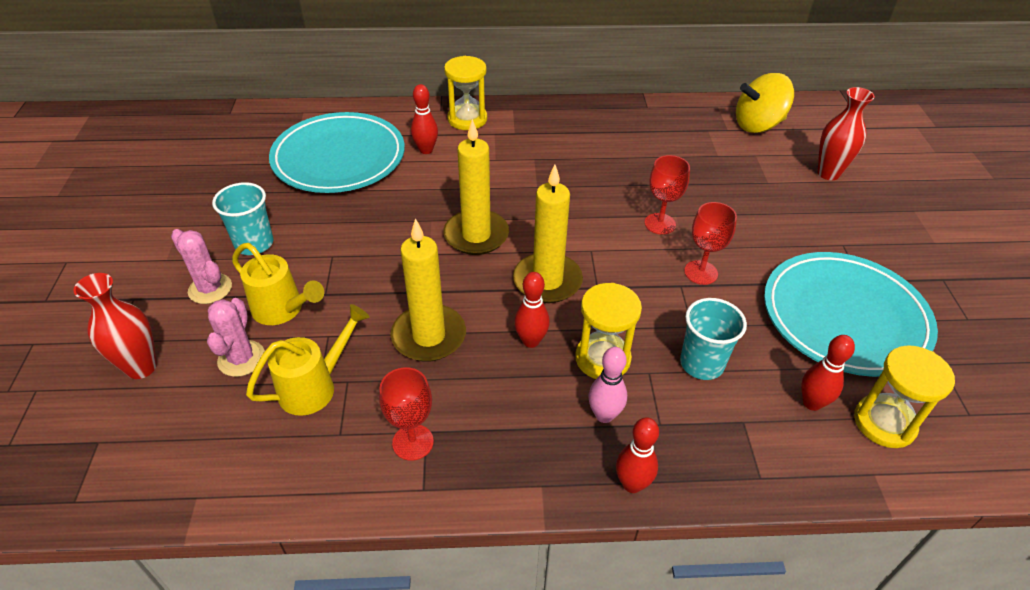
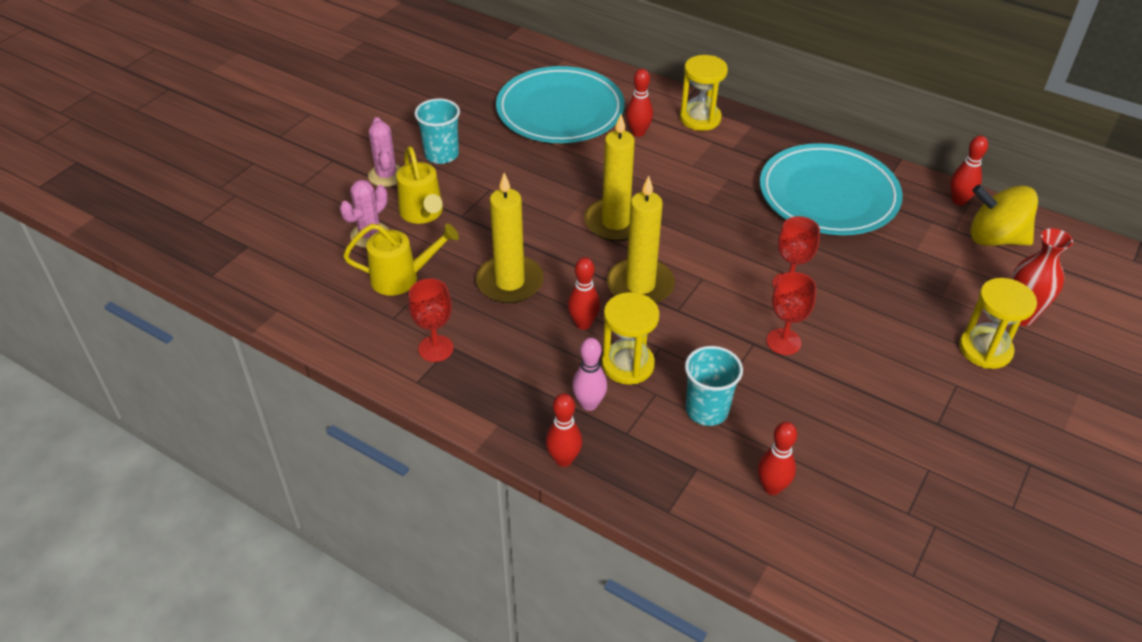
camera: 35 degrees right, 0 degrees up
(141, 367) = (304, 210): red vase -> none
(709, 108) = (959, 200): none -> red bowling pin
(844, 317) = (882, 443): turquoise plate -> turquoise plate (828, 195)
(884, 423) = (821, 536): yellow hourglass -> yellow hourglass (985, 349)

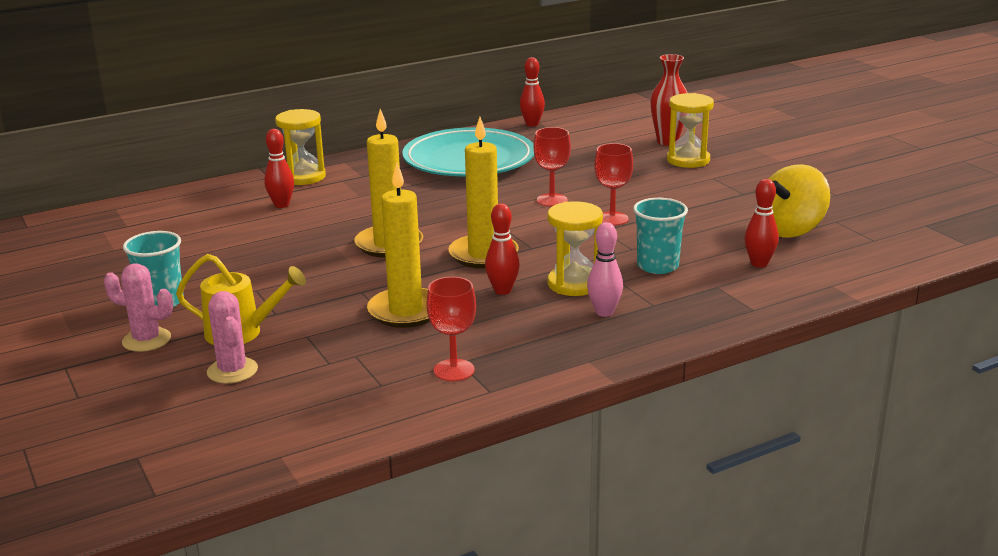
camera: 60 degrees left, 20 degrees down
(402, 278) = (326, 366): yellow watering can -> none
(560, 111) = (192, 229): turquoise plate -> none
(564, 459) = (659, 339): red bowling pin -> none
(995, 238) = (584, 126): yellow spinning top -> yellow spinning top (790, 229)

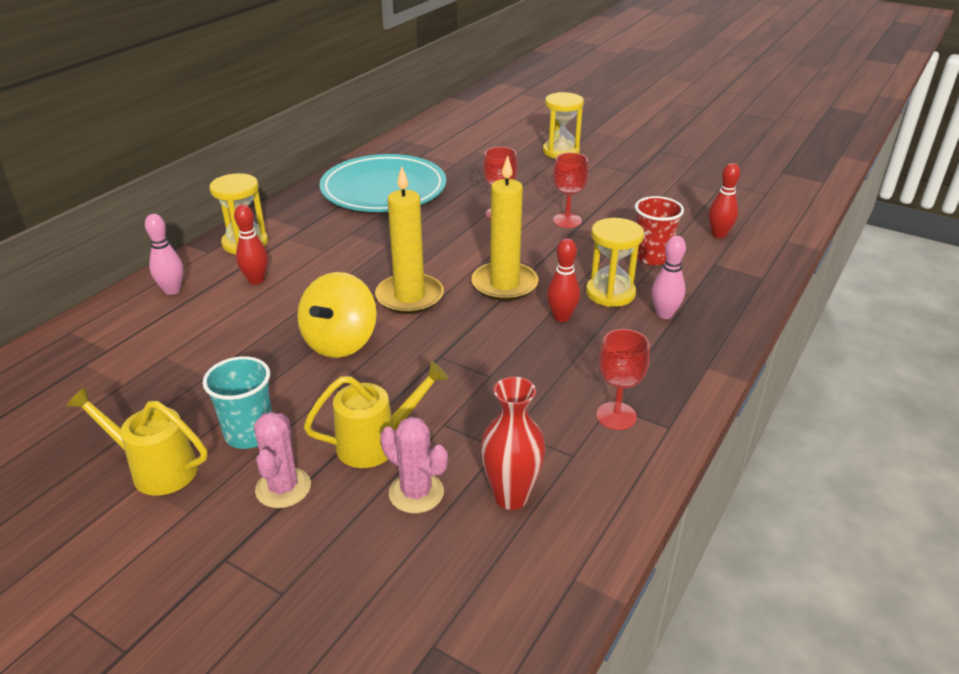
camera: 30 degrees left, 10 degrees up
(79, 305) = (156, 469): none -> yellow watering can
(146, 340) = (283, 488): pink cactus -> pink cactus turned 75 degrees counterclockwise
(212, 198) = (172, 290): none -> pink bowling pin
(406, 311) = (504, 365): yellow candle -> none
(532, 124) = (399, 142): red bowling pin -> none
(657, 266) = (652, 257): turquoise cup -> red cup
(667, 141) = (526, 137): red vase -> red vase (511, 496)
(790, 229) = (704, 198): yellow spinning top -> yellow spinning top (340, 342)

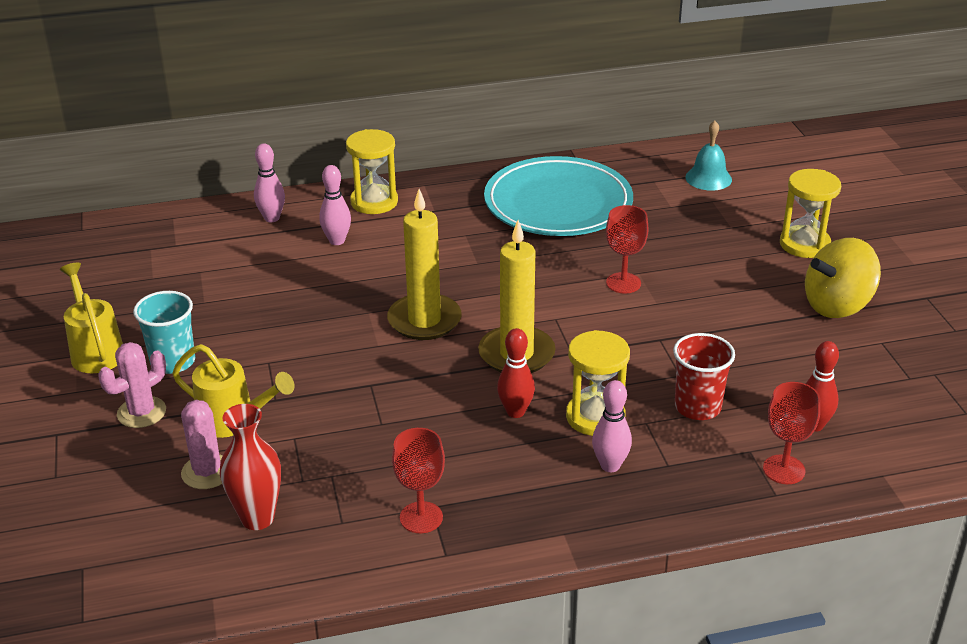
camera: 45 degrees right, 0 degrees up
(256, 280) = (337, 241): red bowling pin -> pink bowling pin
(340, 342) = (320, 329): yellow spinning top -> yellow spinning top (837, 305)
(452, 140) = (708, 178): none -> turquoise bell
(567, 221) = (678, 324): red goblet -> red goblet (784, 469)

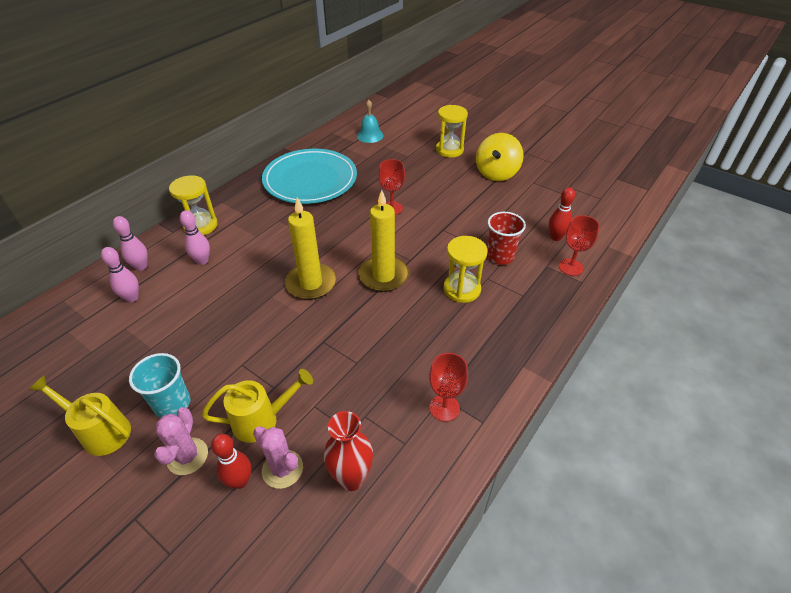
camera: 40 degrees left, 10 degrees up
(515, 412) = (420, 310): red bowling pin -> red bowling pin (240, 481)
(610, 465) = (499, 312): pink bowling pin -> pink bowling pin (132, 298)

